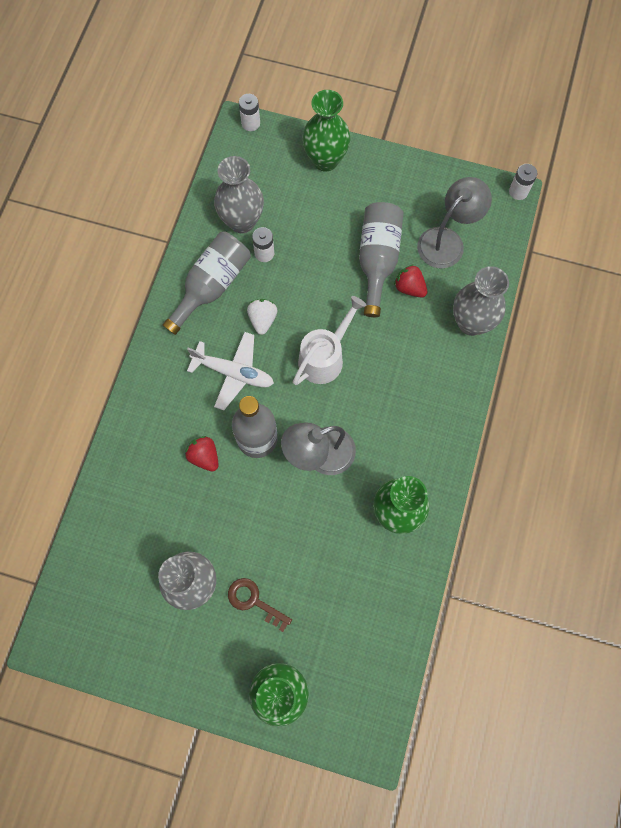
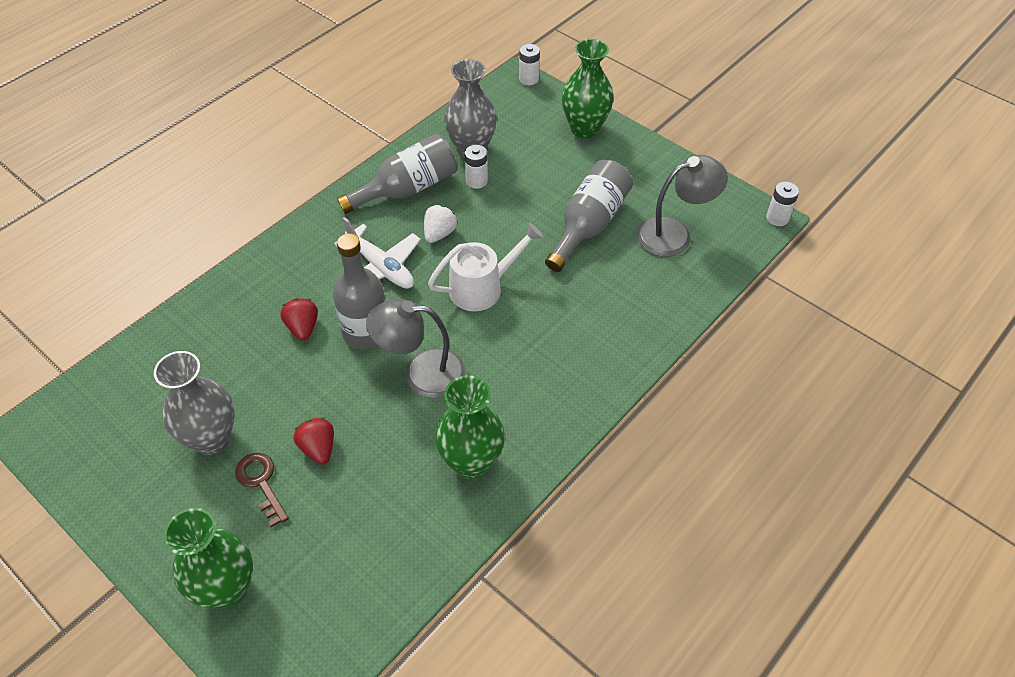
camera: 25 degrees right, 20 degrees down
(409, 288) = (609, 260): red strawberry -> red strawberry (318, 448)
(471, 323) = (660, 315): grey vase -> none

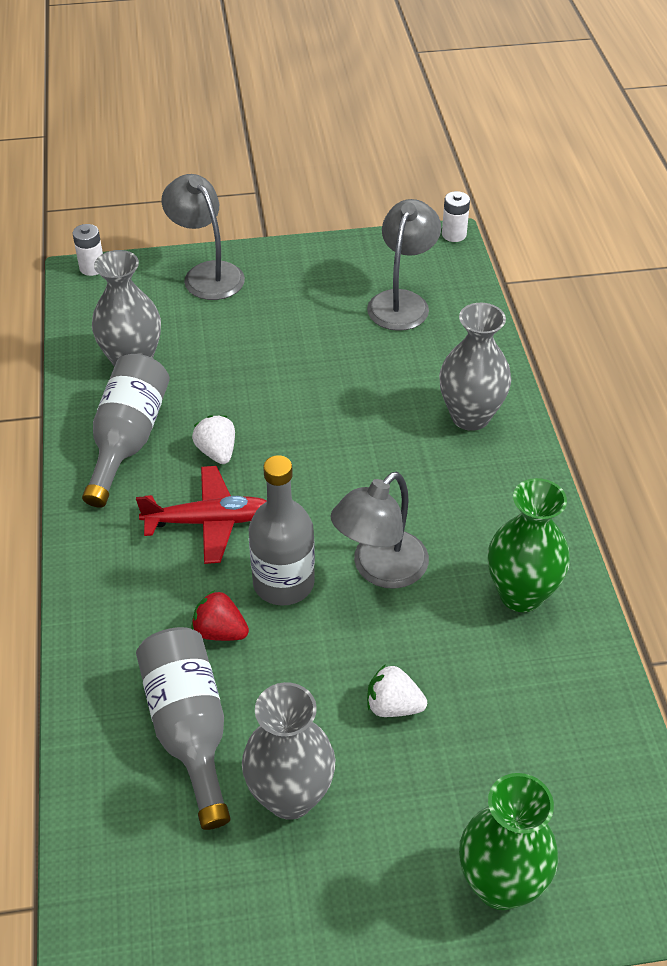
camera: 50 degrees left, 5 degrees down
(261, 483) = (392, 781): brown key -> none
(318, 448) = (393, 706): red strawberry -> white strawberry
(381, 267) = (209, 521): white plane -> red plane
(476, 181) = (180, 384): white battery -> none
(482, 287) = (322, 462): white watering can -> none
(584, 128) = (207, 274): green vase -> grey lamp
(589, 225) = (329, 346): grey bottle -> grey bottle (189, 729)
(606, 337) = (470, 416): none -> grey vase

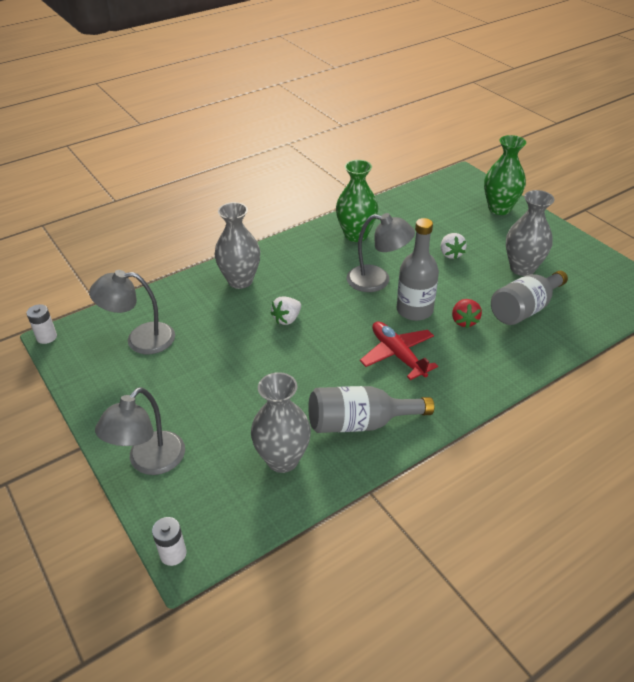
camera: 115 degrees left, 5 degrees down
(217, 452) = (340, 374): white strawberry -> white strawberry (287, 319)

